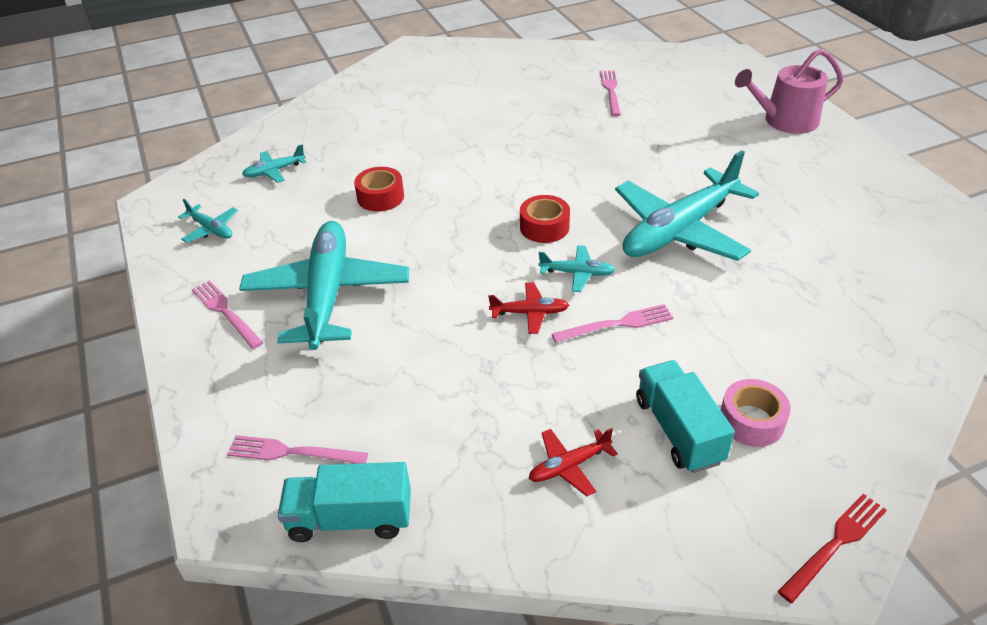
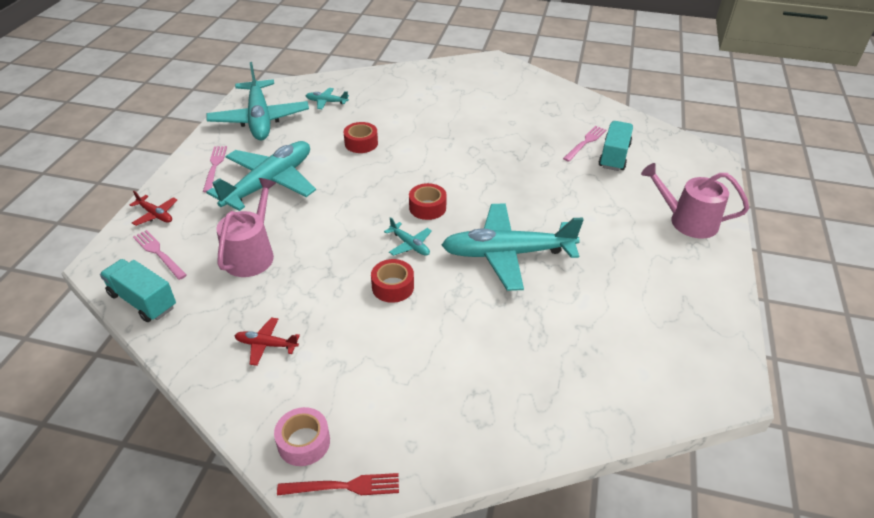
camera: 35 degrees right, 0 degrees up
(211, 229) = (259, 119): turquoise plane -> turquoise plane, size x2.36
(416, 383) = (251, 254): none -> pink watering can
(530, 313) = (354, 252): red plane -> red plane (155, 215)
(617, 324) = (393, 287): pink fork -> red tape
(678, 430) = (346, 366): turquoise truck -> turquoise truck (614, 156)
(751, 421) = (393, 389): pink tape -> pink tape (304, 442)

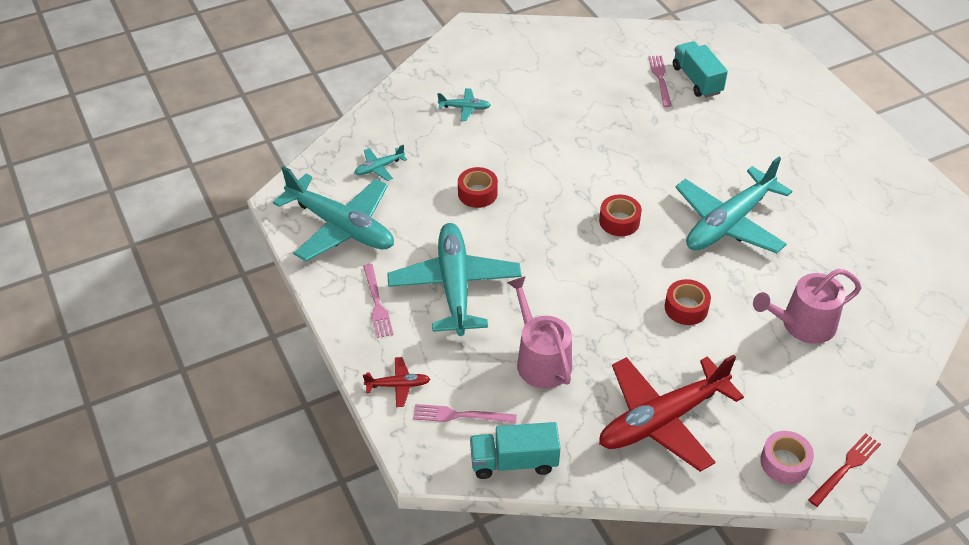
camera: 40 degrees left, 5 degrees up
(215, 167) = (377, 303): pink fork -> pink fork turned 150 degrees counterclockwise
(266, 345) = (662, 420): red plane -> red plane, size x2.36
(410, 245) = (651, 264): turquoise plane -> turquoise plane (465, 108)
(687, 221) = (812, 112): pink watering can -> pink watering can (802, 324)

